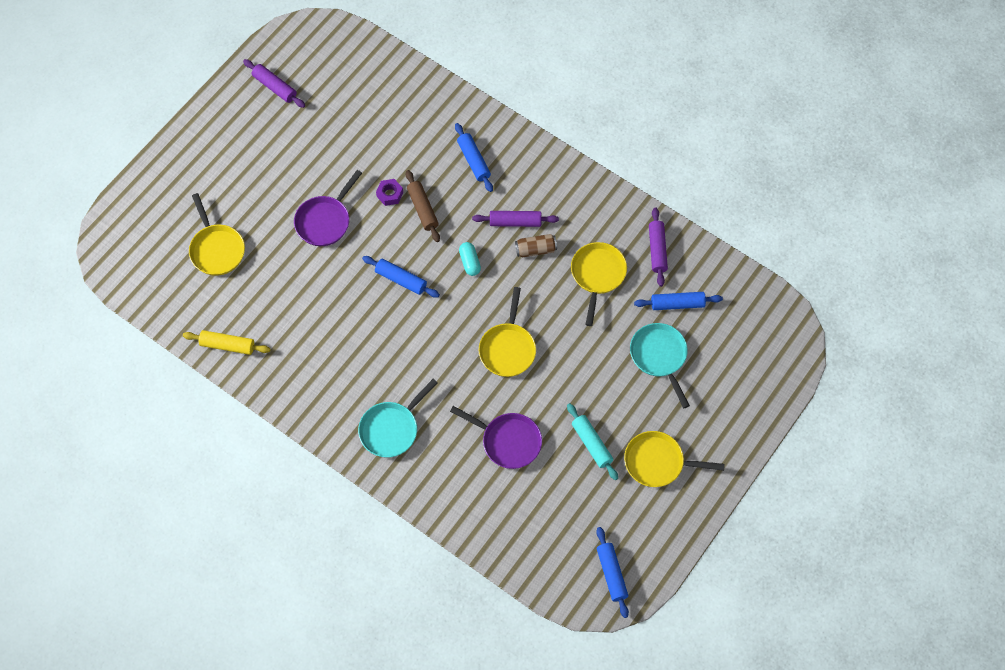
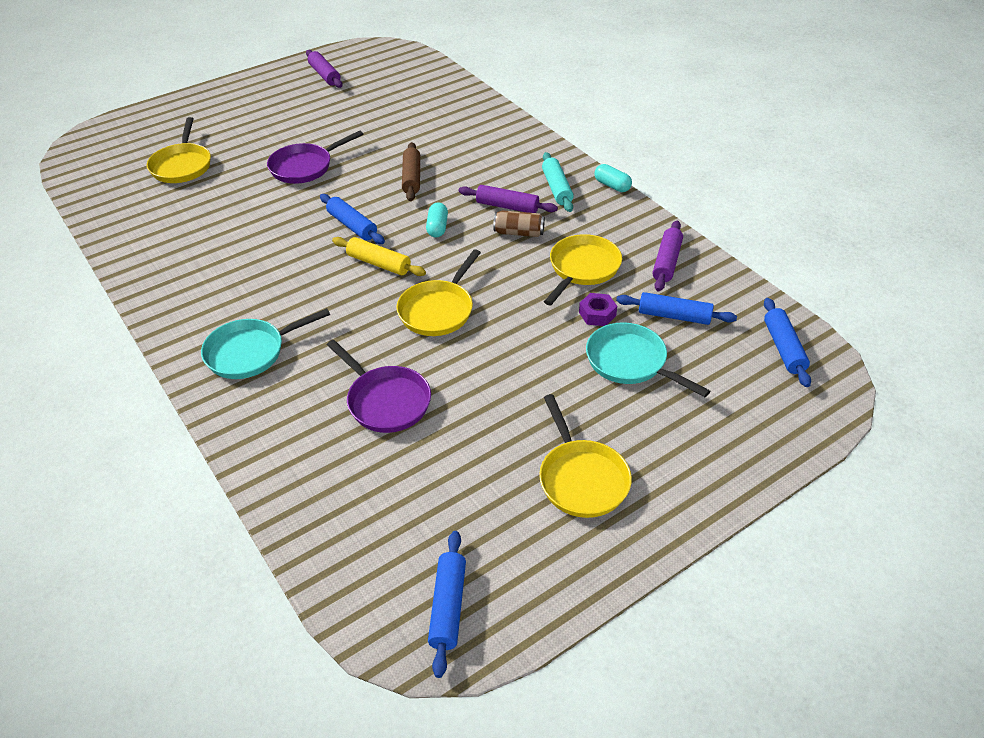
camera: 20 degrees right, 20 degrees down
(227, 345) = (130, 237): yellow rolling pin -> yellow rolling pin (379, 263)
(390, 194) = (384, 161): purple nut -> purple nut (597, 314)
(473, 161) = (488, 154): blue rolling pin -> blue rolling pin (783, 348)
(590, 173) = (612, 186): none -> turquoise capsule
(591, 444) = (496, 432): turquoise rolling pin -> turquoise rolling pin (557, 188)
(658, 462) = (581, 478): yellow pan -> yellow pan turned 135 degrees counterclockwise
(659, 357) = (630, 362): turquoise pan -> turquoise pan turned 45 degrees counterclockwise

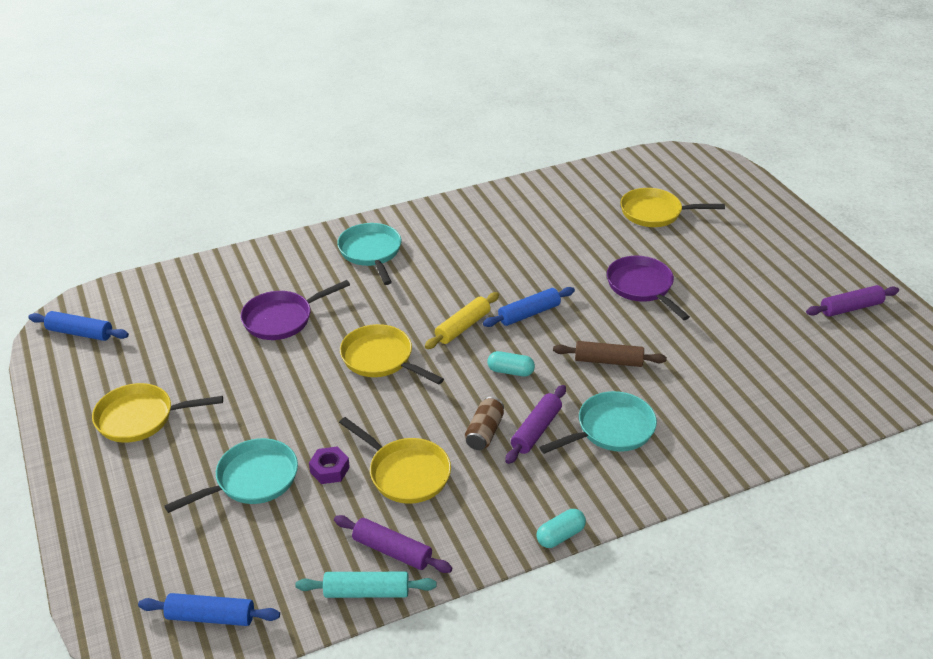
camera: 100 degrees right, 5 degrees down
(494, 171) = (611, 429): none -> turquoise pan
(557, 188) = (564, 480): turquoise rolling pin -> turquoise rolling pin (366, 592)
(674, 316) = (301, 532): blue rolling pin -> none

